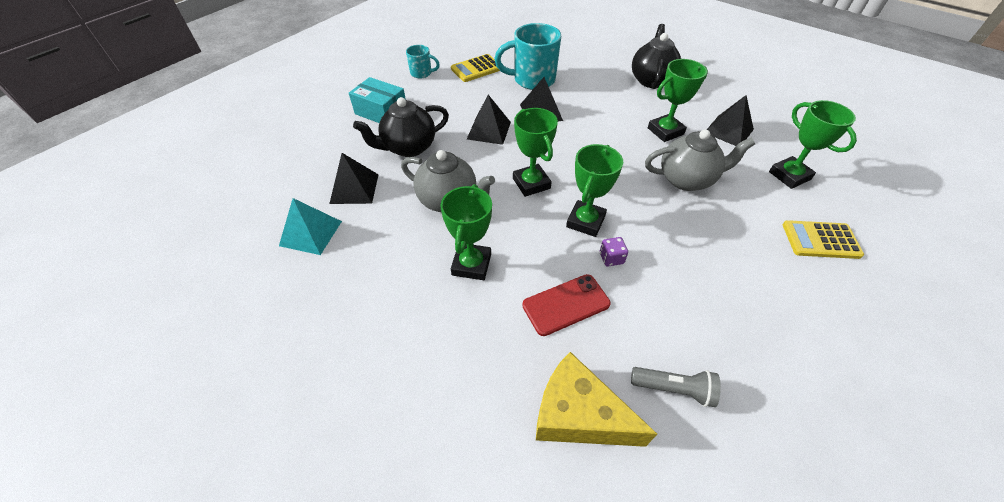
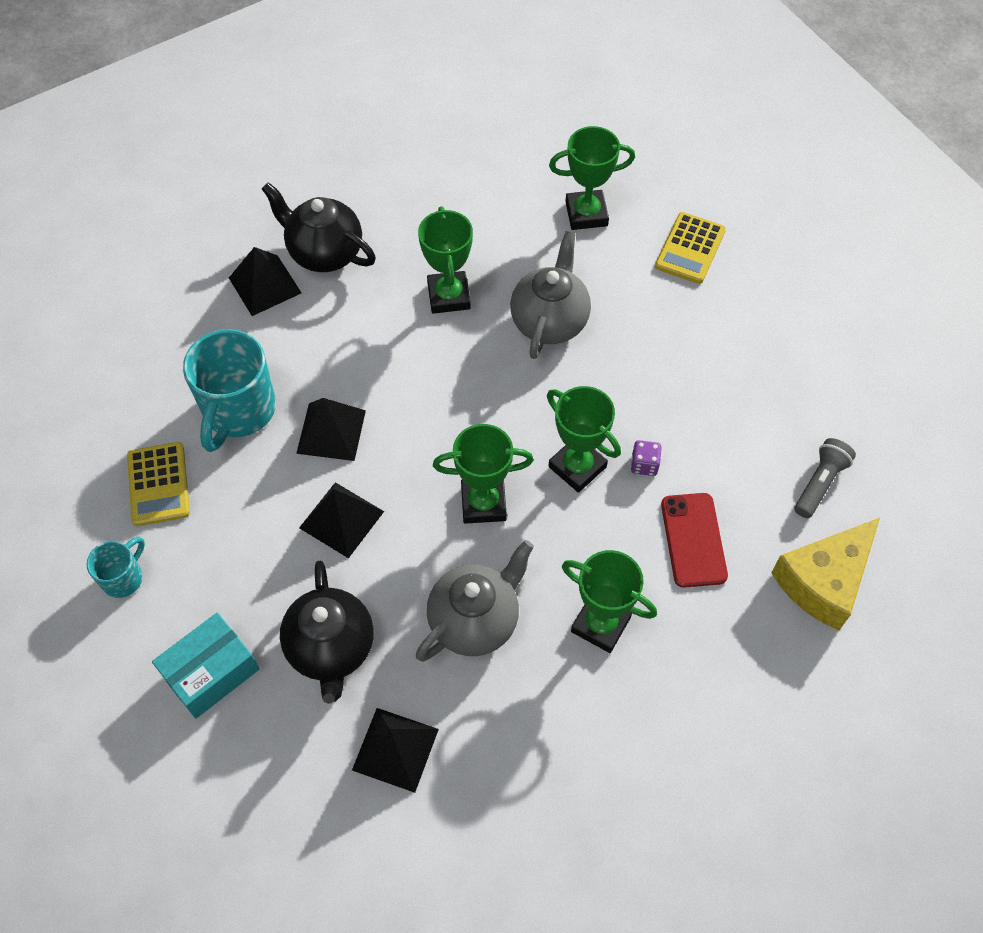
camera: 70 degrees left, 10 degrees up
(310, 233) = (468, 827): turquoise pyramid -> none
(728, 131) = (480, 225): black pyramid -> black pyramid (265, 285)

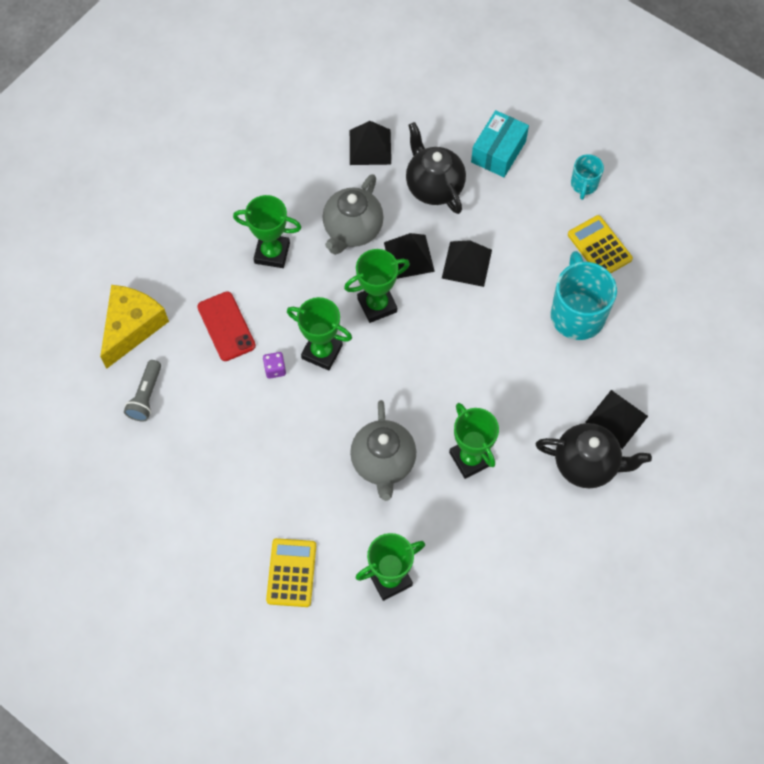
camera: 160 degrees right, 5 degrees up
(331, 431) = (505, 320): black pyramid -> black pyramid (409, 257)

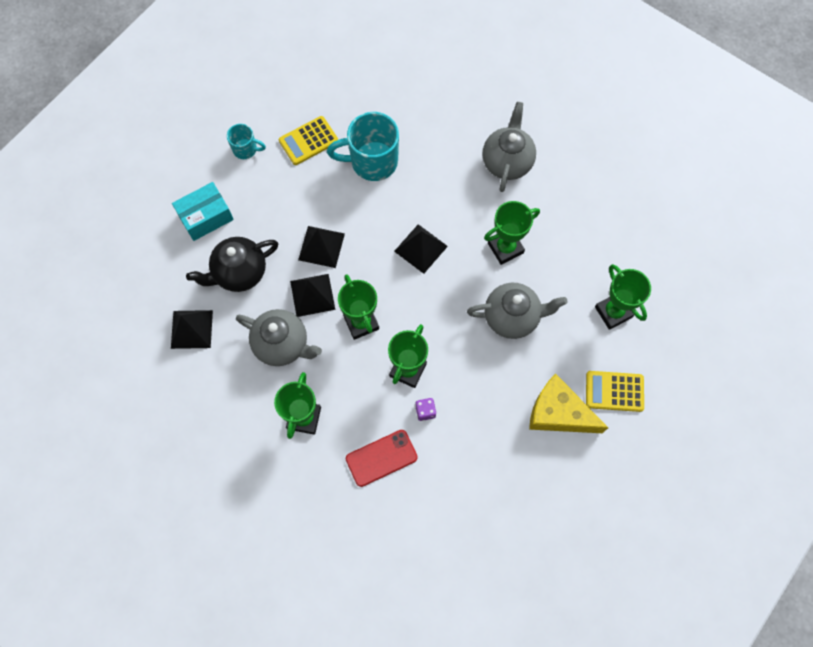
camera: 90 degrees left, 5 degrees up
(132, 327) = (381, 550): yellow cheese -> yellow cheese (558, 413)
(146, 396) = (454, 530): grey flashlight -> none
(498, 151) = (206, 217): turquoise box -> turquoise box turned 60 degrees counterclockwise
(586, 464) = (507, 162): black teapot -> grey teapot
(616, 419) = (467, 138): black pyramid -> black pyramid (421, 248)

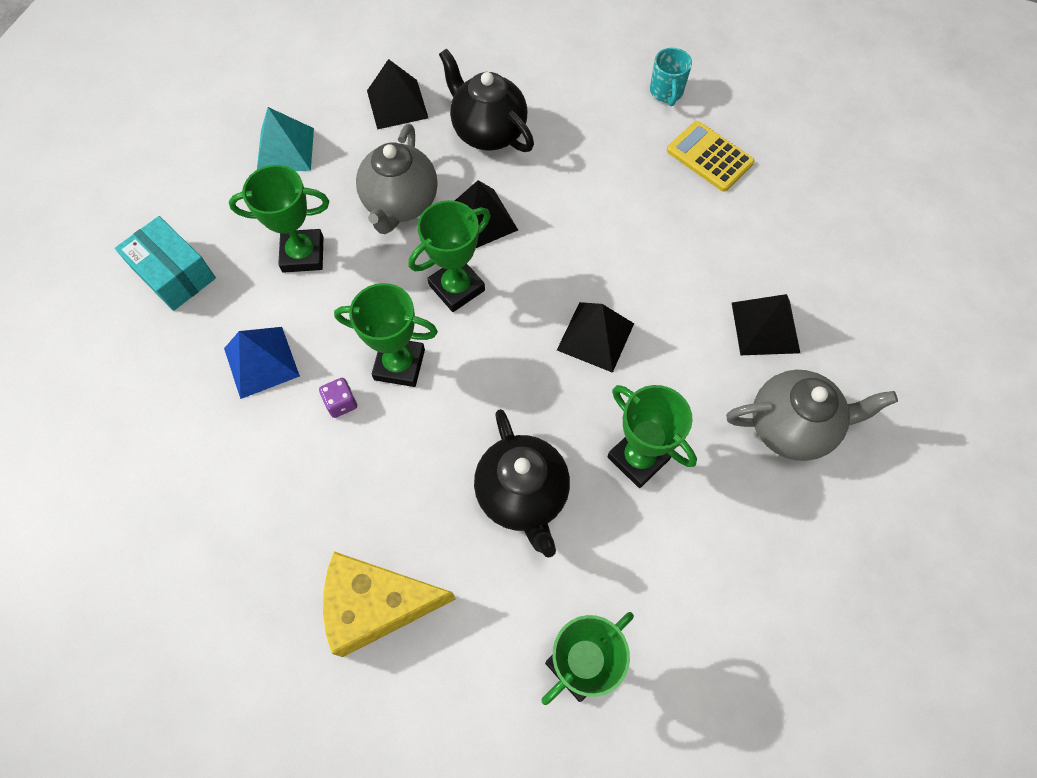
camera: 75 degrees right, 5 degrees down
(206, 217) = (553, 77): turquoise box -> turquoise box (174, 274)
(206, 416) = (285, 150): none -> turquoise pyramid
(321, 246) = (556, 212): black pyramid -> black pyramid (765, 327)
(372, 161) = (710, 240): turquoise mug -> none
(381, 458) = (261, 362): red phone -> blue pyramid
(512, 317) = (522, 495): grey teapot -> black teapot
(558, 413) = (377, 605): yellow cheese -> yellow cheese turned 105 degrees counterclockwise
(614, 391) = (434, 695): yellow calculator -> none

